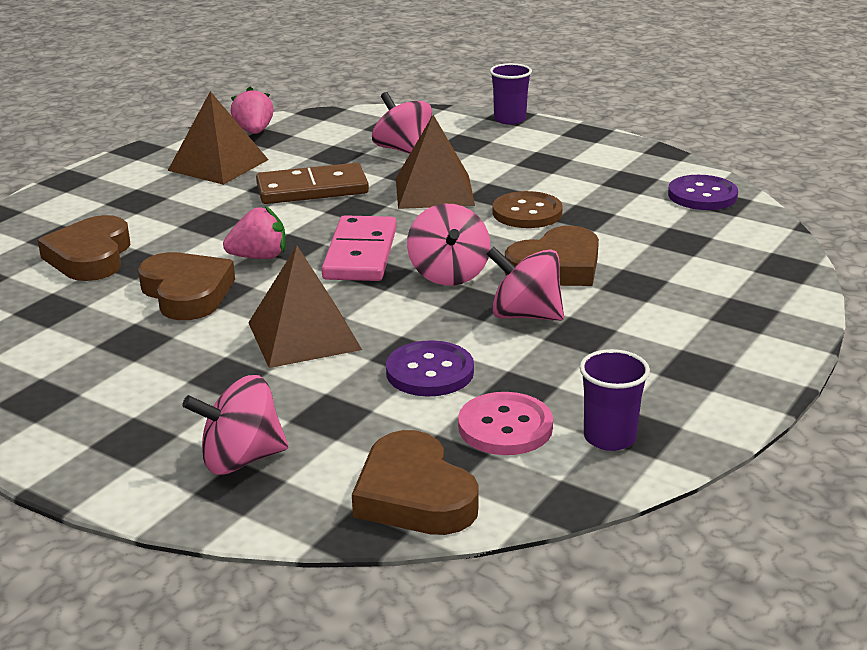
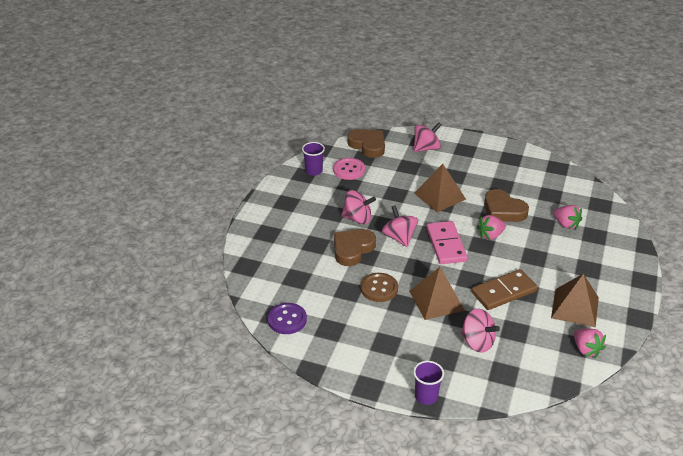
camera: 165 degrees right, 10 degrees up
(90, 256) = (566, 224): brown heart -> pink strawberry
(430, 372) = (383, 187): purple button -> none

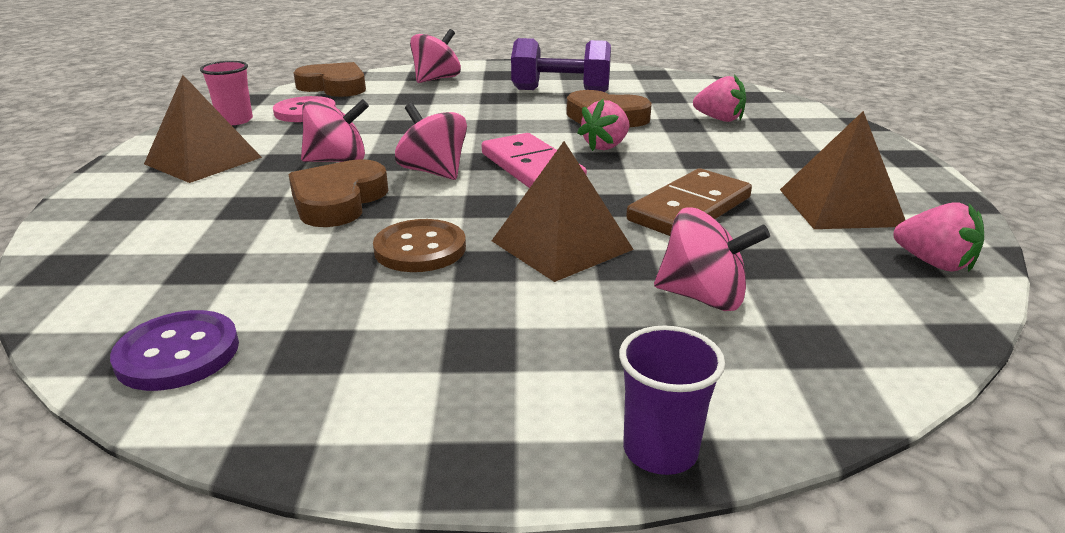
camera: 20 degrees left, 10 degrees down
(313, 171) = (235, 120): purple cup -> pink cup
(439, 196) = (485, 118): brown pyramid -> brown pyramid (203, 160)
(492, 176) = (561, 91): none -> purple dumbbell

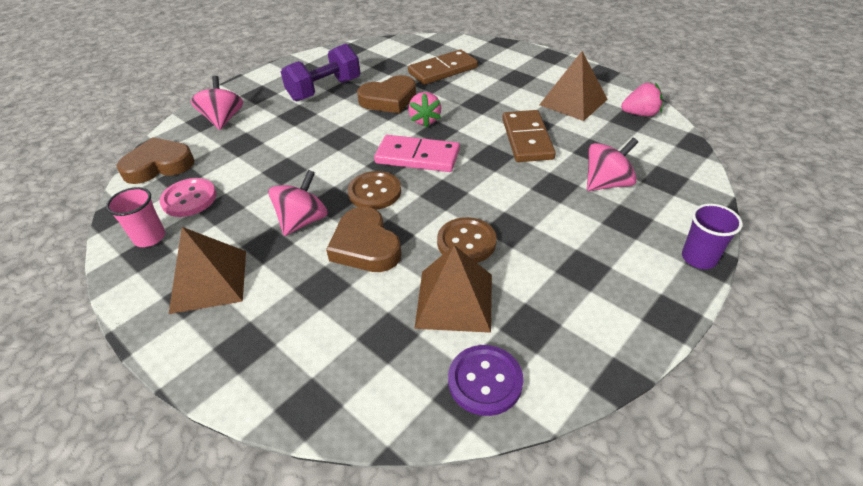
camera: 45 degrees left, 15 degrees up
(434, 172) = (374, 192): pink spinning top -> brown button
(561, 245) = (517, 195): brown pyramid -> brown pyramid (454, 300)
(719, 119) = (442, 70): pink strawberry -> brown domino

